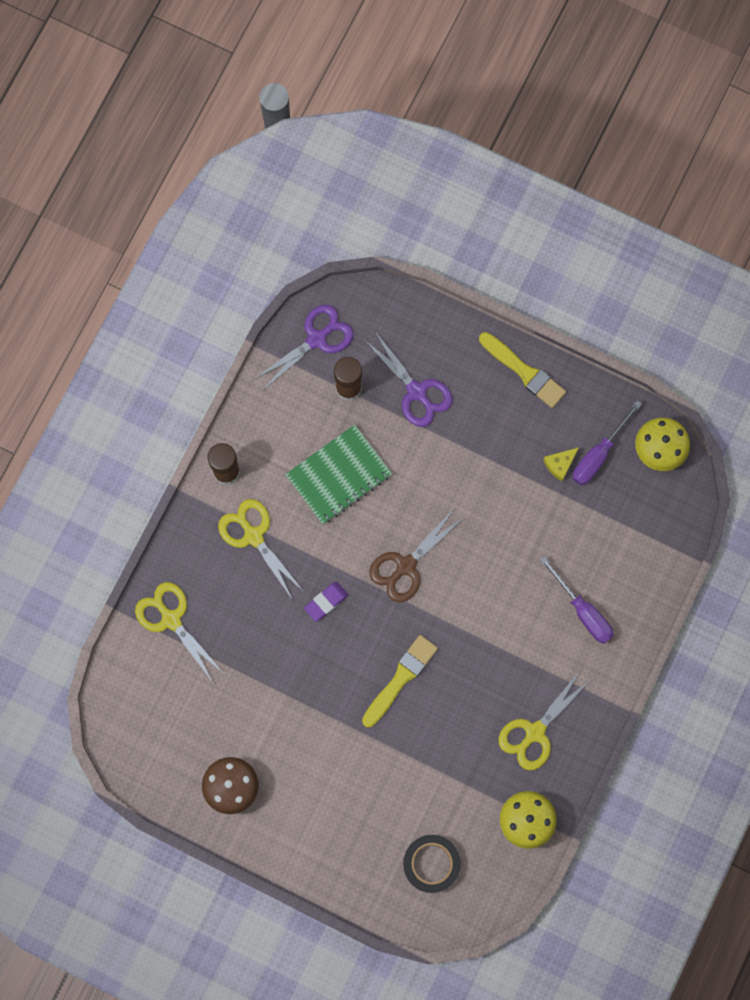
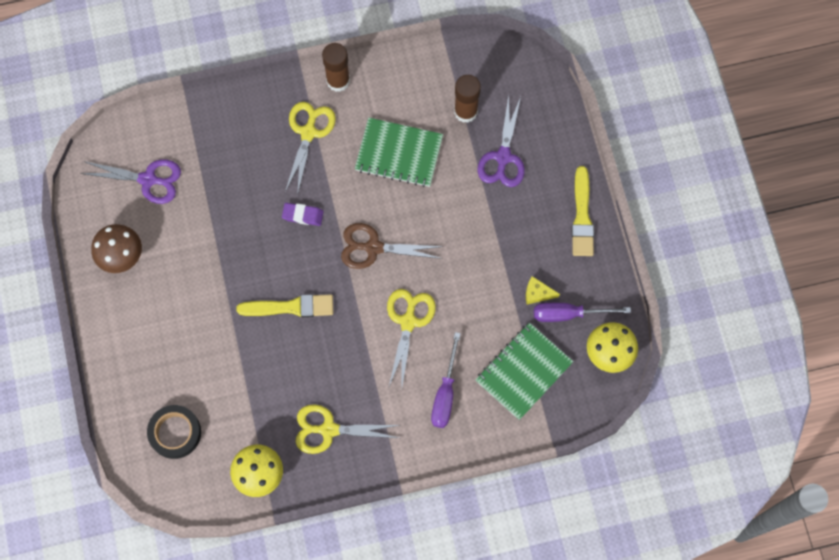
camera: 50 degrees right, 5 degrees down
(171, 619) = (206, 126): yellow scissors -> yellow scissors (408, 322)
(316, 339) = (481, 65): purple scissors -> purple scissors (148, 180)
(617, 532) = (523, 371): none -> green notebook

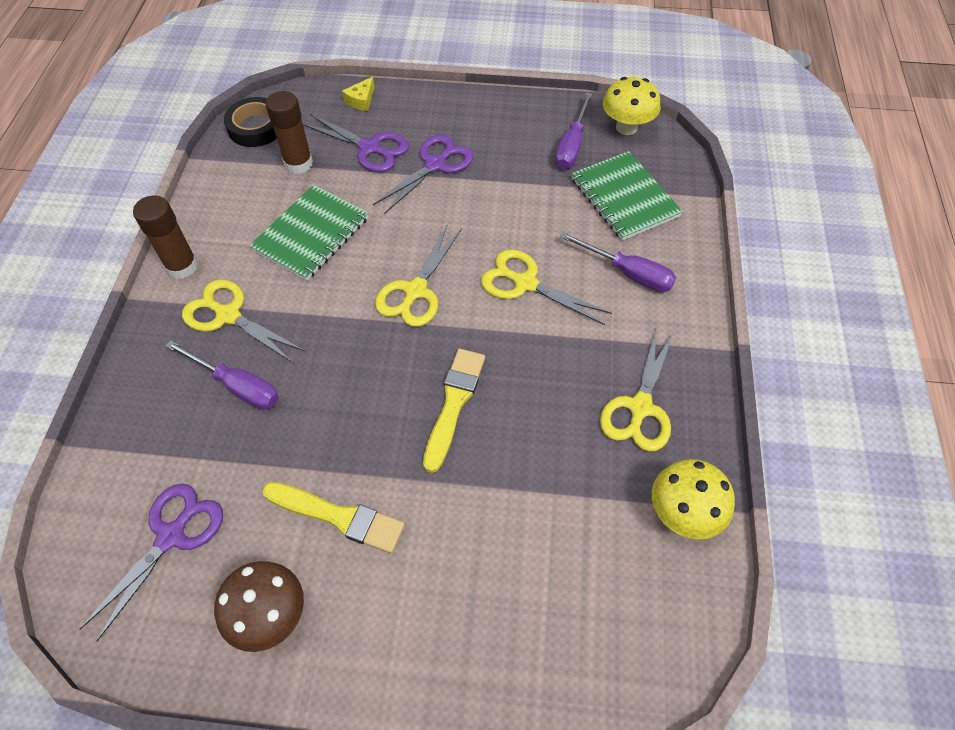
camera: 70 degrees left, 15 degrees down
(175, 433) = (588, 617): black tape -> black tape (256, 127)
(257, 166) = (237, 386): none -> purple screwdriver
(303, 215) = (334, 353): purple eraser -> none
(373, 247) = (415, 291): brown scissors -> yellow scissors
(504, 214) = (435, 165): none -> purple scissors
(537, 293) = (538, 163): yellow cheese -> yellow cheese (361, 100)
(582, 216) = (469, 107): yellow brush -> yellow brush (338, 517)

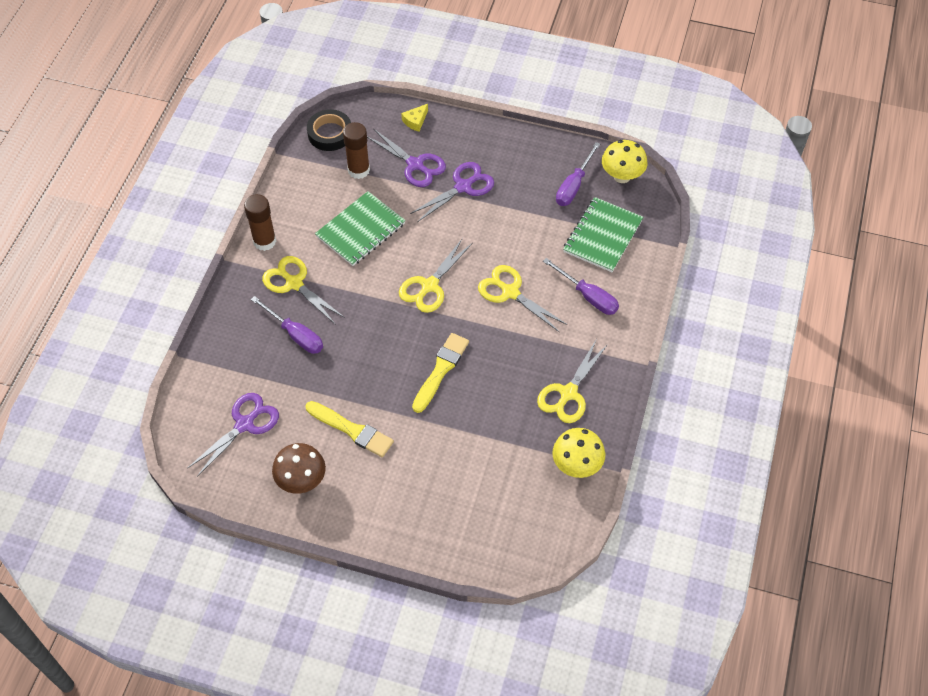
camera: 10 degrees right, 0 degrees up
(624, 198) = (602, 236): green notebook -> green notebook turned 45 degrees clockwise

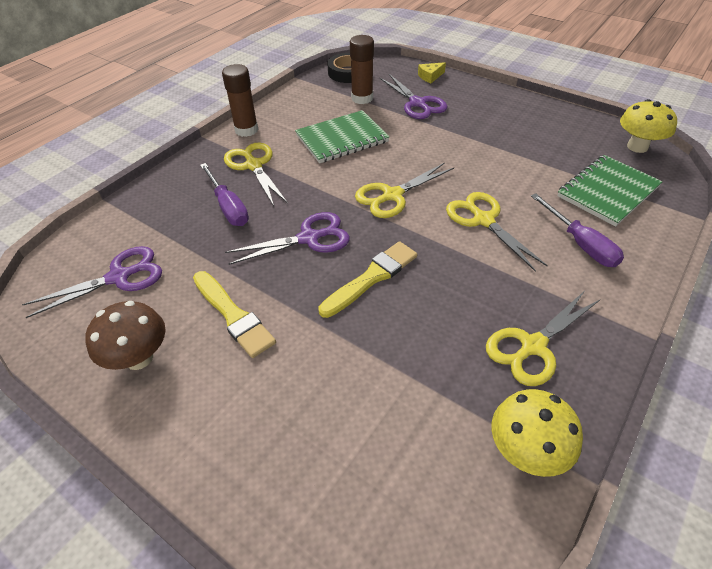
camera: 20 degrees right, 10 degrees down
(463, 187) = (459, 126): purple scissors -> purple scissors (309, 238)
(573, 185) = (580, 145): purple screwdriver -> none

